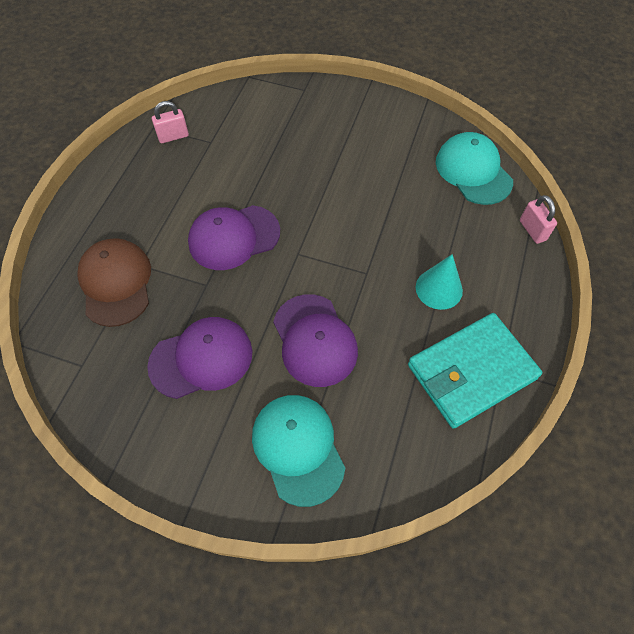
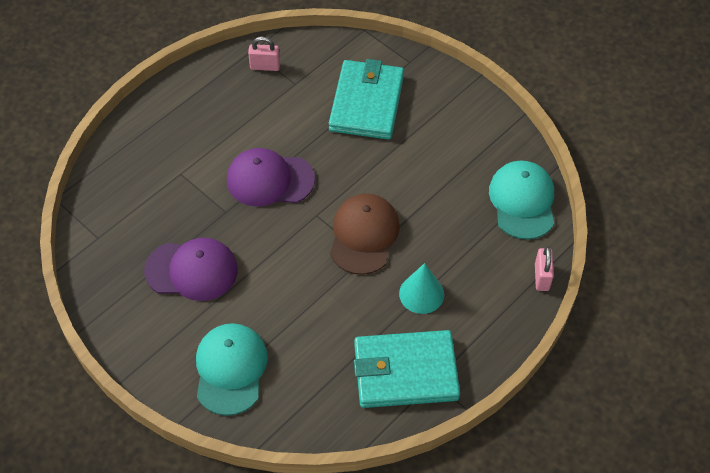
camera: 25 degrees right, 5 degrees down
(116, 283) = (154, 181): brown cap -> brown cap (364, 235)
(286, 136) = (366, 103): none -> turquoise wallet
(314, 340) = (290, 293): purple cap -> none

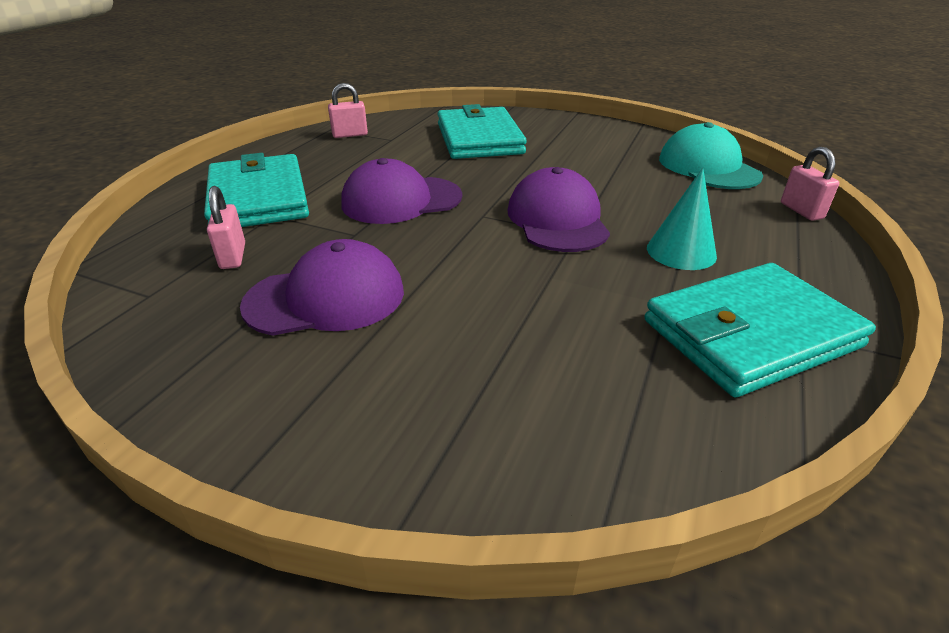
camera: 20 degrees left, 20 degrees down
(148, 213) = (233, 256): none -> pink padlock
(175, 148) = (258, 198): none -> turquoise wallet
(230, 369) = (458, 407): turquoise cap -> none
(364, 235) = (557, 219): brown cap -> purple cap

